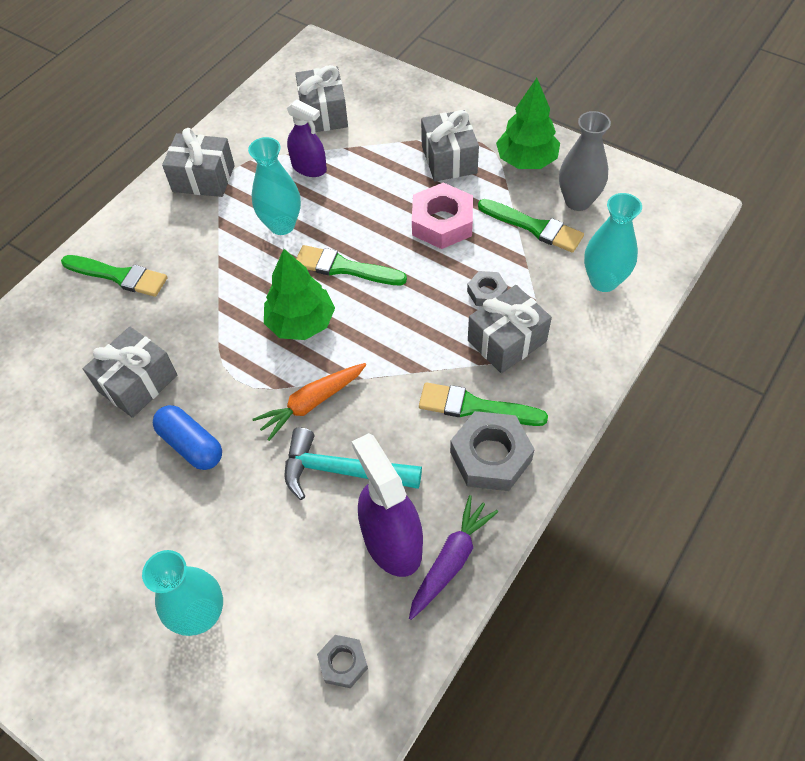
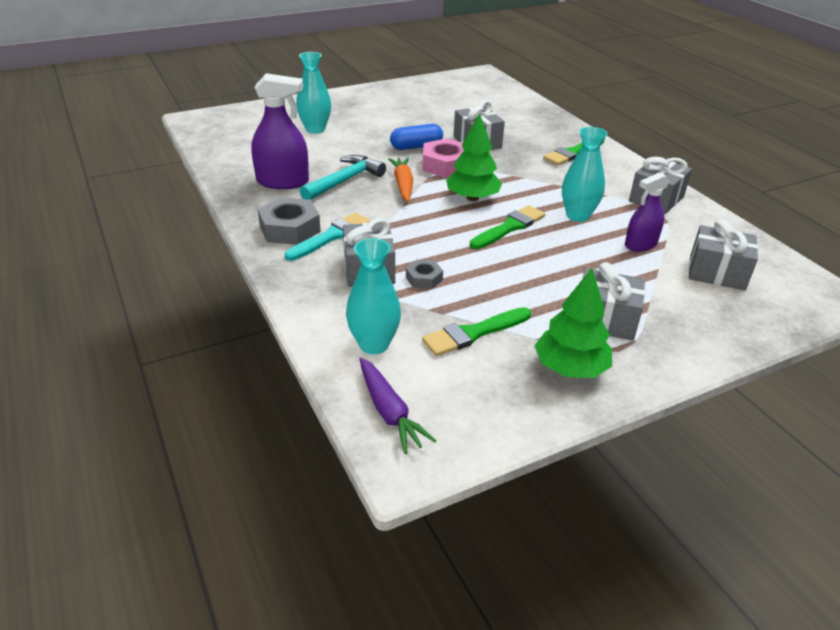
camera: 115 degrees right, 20 degrees down
(343, 663) = (242, 153): grey nut -> none
(442, 222) = (521, 286): pink nut -> pink nut (445, 165)
(451, 560) = (247, 194): purple carrot -> purple carrot (389, 411)
(475, 407) = (331, 236): green brush -> turquoise brush
(578, 201) = (484, 376): grey vase -> none

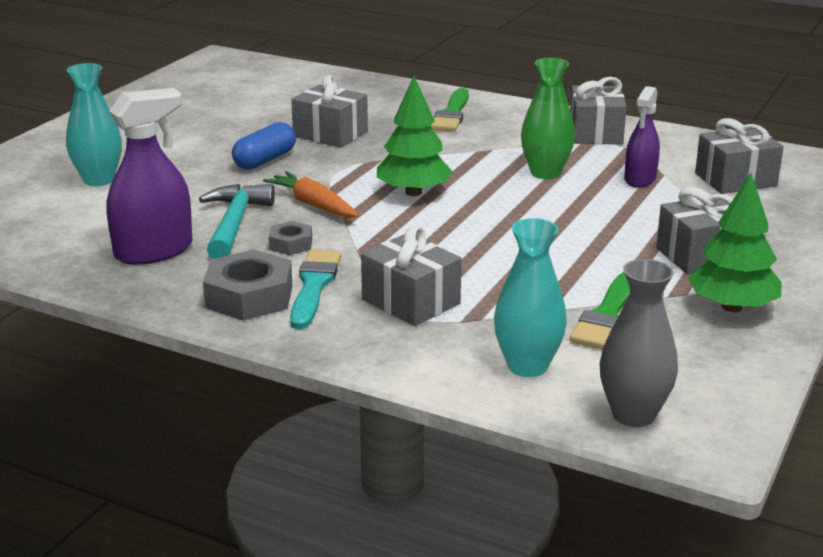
camera: 35 degrees left, 10 degrees down
(389, 411) = (633, 415): purple carrot -> grey vase
(424, 278) = (483, 287): grey nut -> grey nut (291, 244)
(445, 165) = (331, 169): pink nut -> none
(509, 227) = (495, 207): green brush -> none
(577, 216) = (545, 173): turquoise vase -> green vase

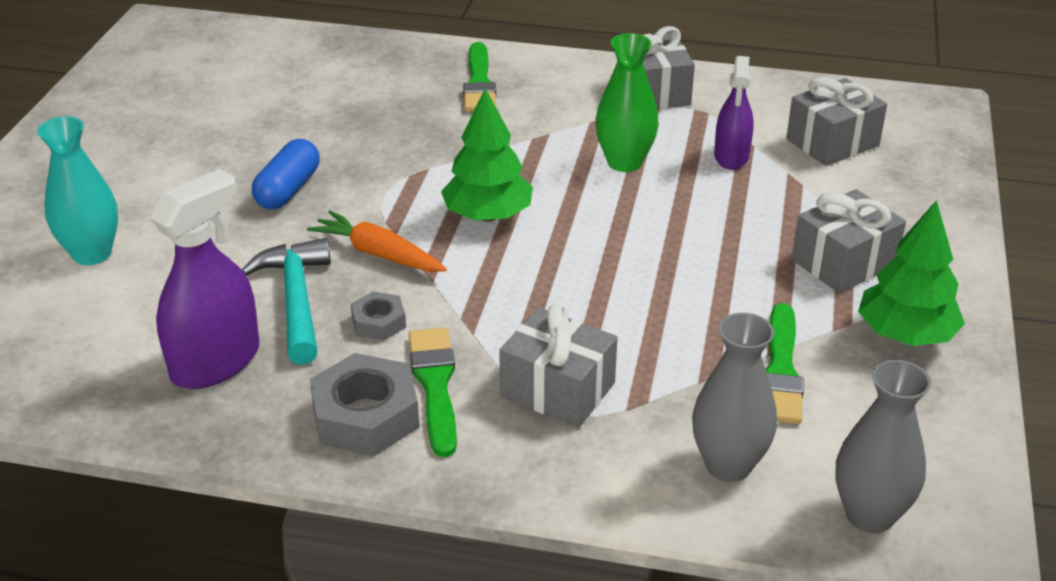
camera: 15 degrees left, 10 degrees up
(314, 286) = (435, 385): turquoise brush -> green brush
(330, 134) = (349, 135): grey gift -> none
(527, 366) = (728, 465): turquoise vase -> grey vase

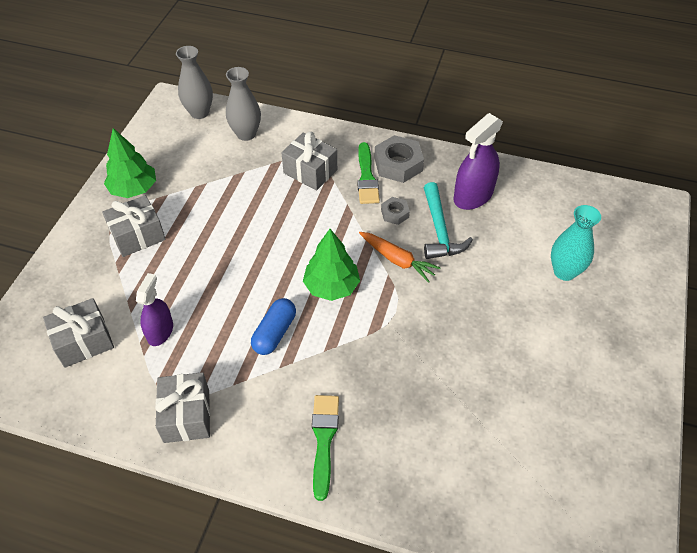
camera: 175 degrees left, 15 degrees up
(288, 189) = (459, 319): blue capsule -> blue capsule (274, 333)
(624, 162) = (234, 330): green vase -> none
(780, 371) = (204, 174): green brush -> none

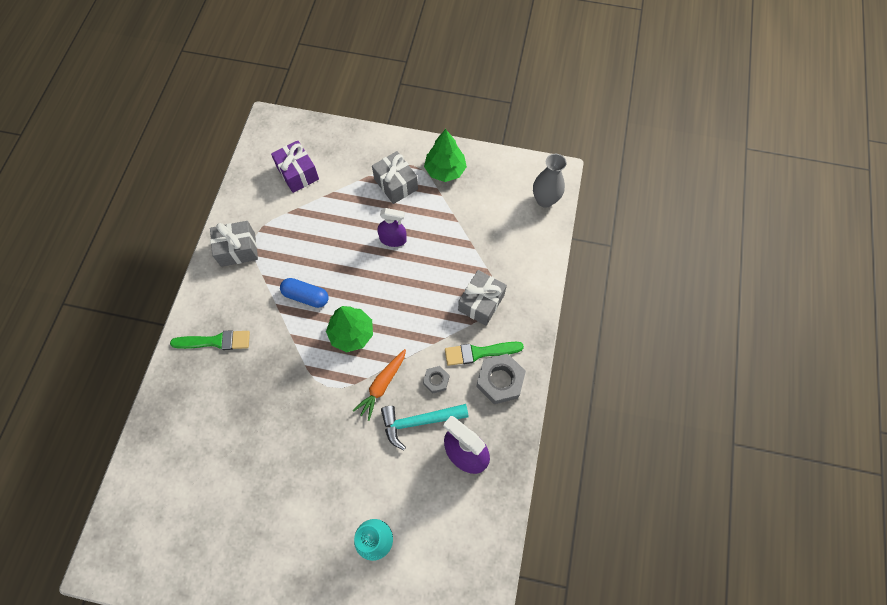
camera: 85 degrees right, 15 degrees up
(84, 341) = (298, 173): grey gift -> purple gift
(160, 331) = (306, 219): purple spray bottle -> purple spray bottle (393, 239)
(246, 134) = (522, 242): grey vase -> none

